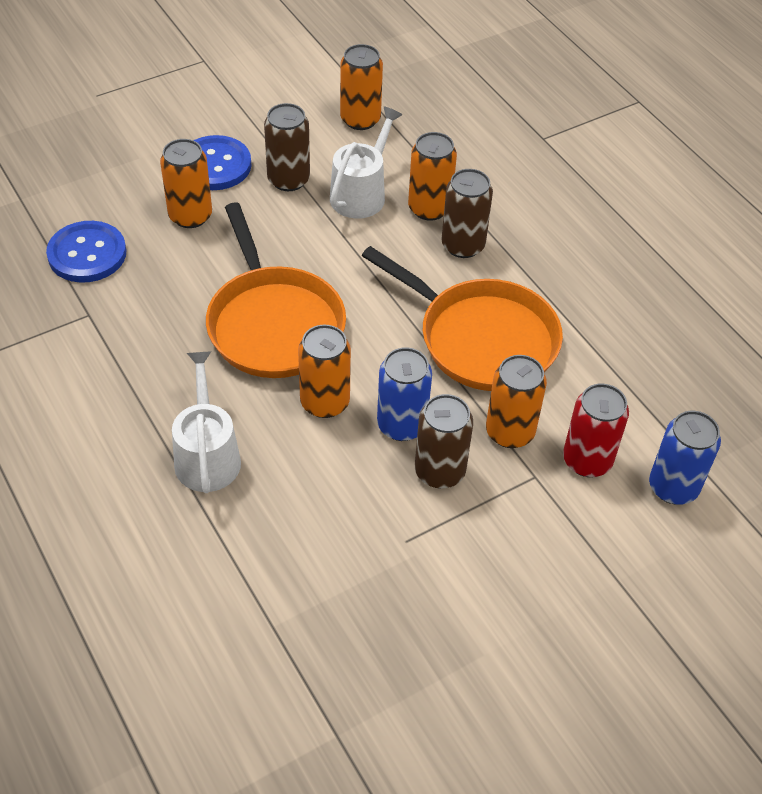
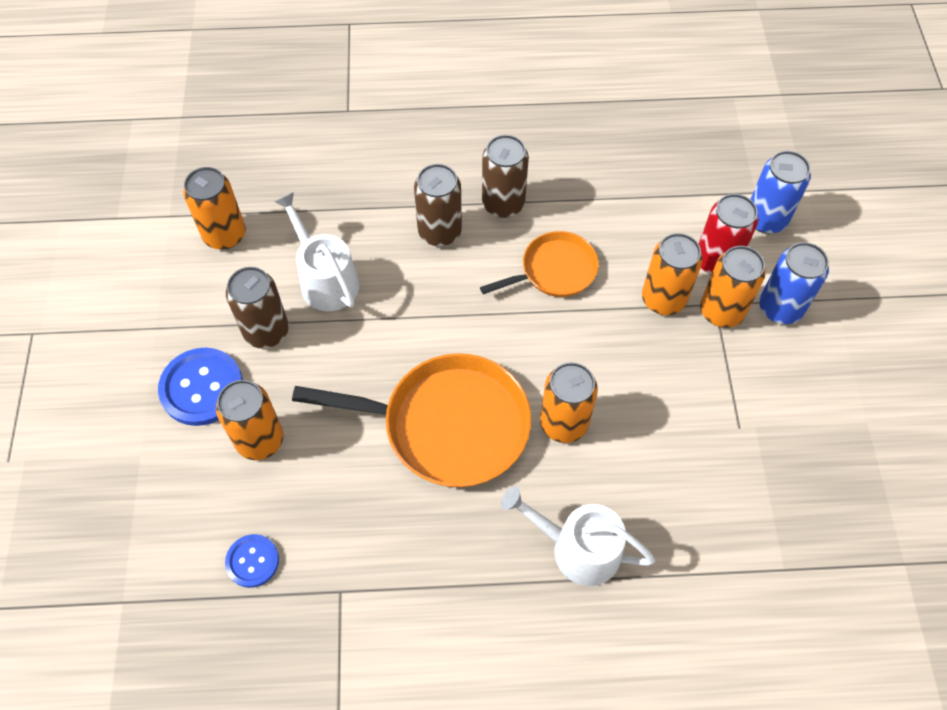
camera: 60 degrees left, 10 degrees up
(87, 254) = (252, 561): blue button -> blue button, size x0.59
(401, 425) = (618, 374): blue can -> blue can (780, 308)
(429, 208) = (379, 235): orange can -> orange can (721, 311)
(439, 471) = (680, 369): brown can -> brown can (503, 204)
(481, 339) = (554, 270): orange pan -> orange pan, size x0.57

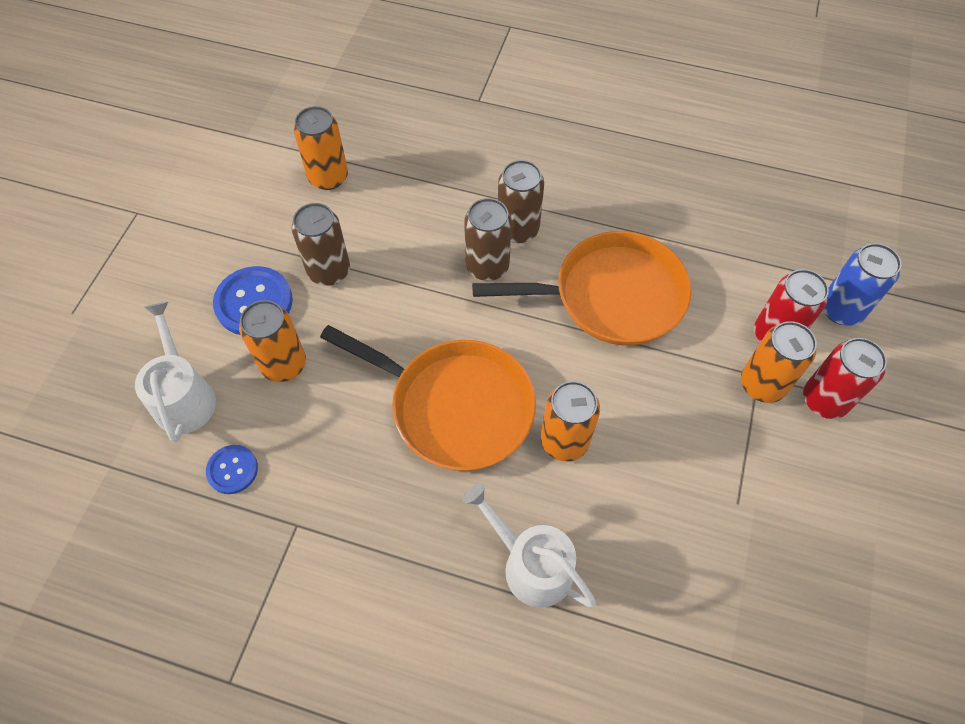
camera: 20 degrees right, 0 degrees up
(326, 280) = (399, 241): white watering can -> white watering can (184, 397)
(503, 204) = (587, 221): brown can -> brown can (487, 266)
(554, 270) = (611, 296): orange pan -> orange pan, size x1.74
(663, 299) = (707, 355): orange can -> none
(780, 308) = (824, 400): blue can -> red can

